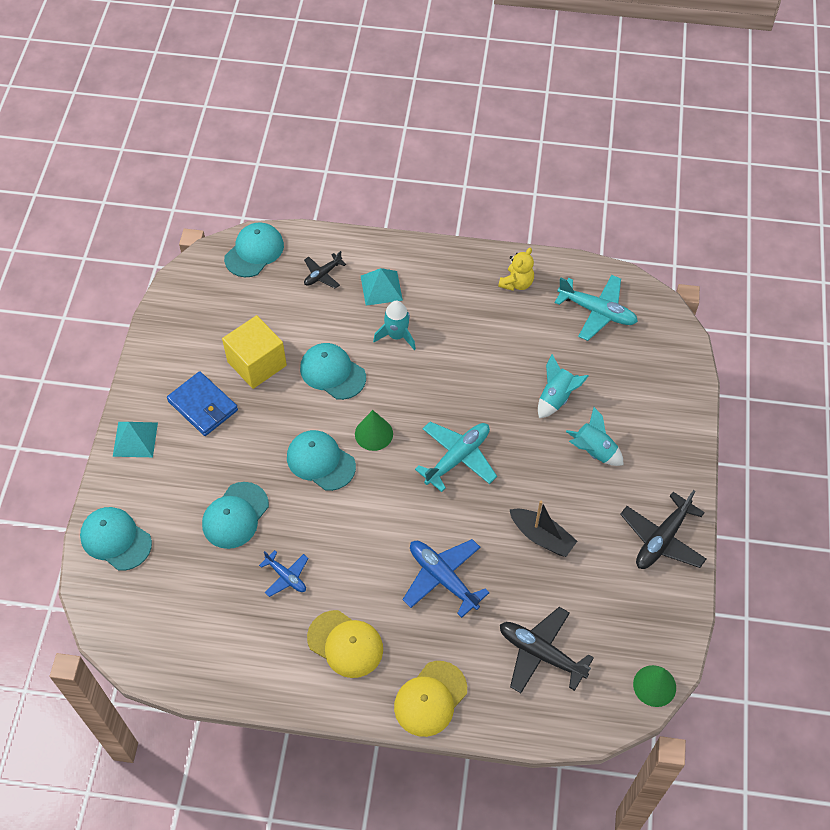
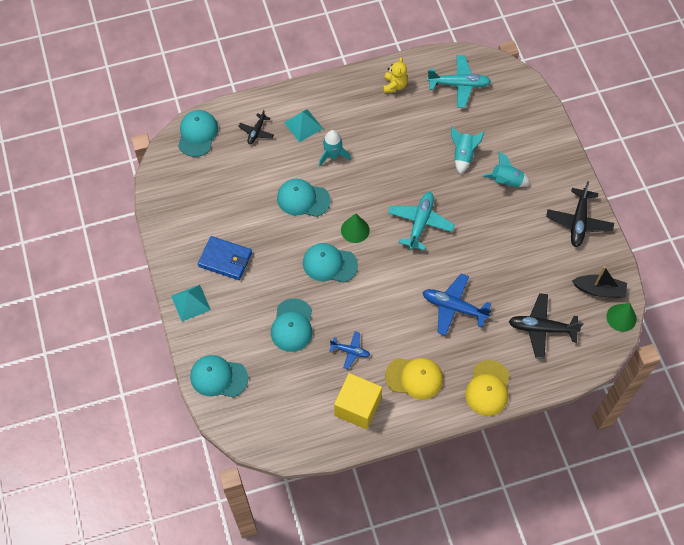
camera: 25 degrees left, 5 degrees up
(257, 364) = (246, 214): yellow cube -> yellow cube (357, 407)
(541, 537) = (502, 253): black boat -> black boat (599, 290)

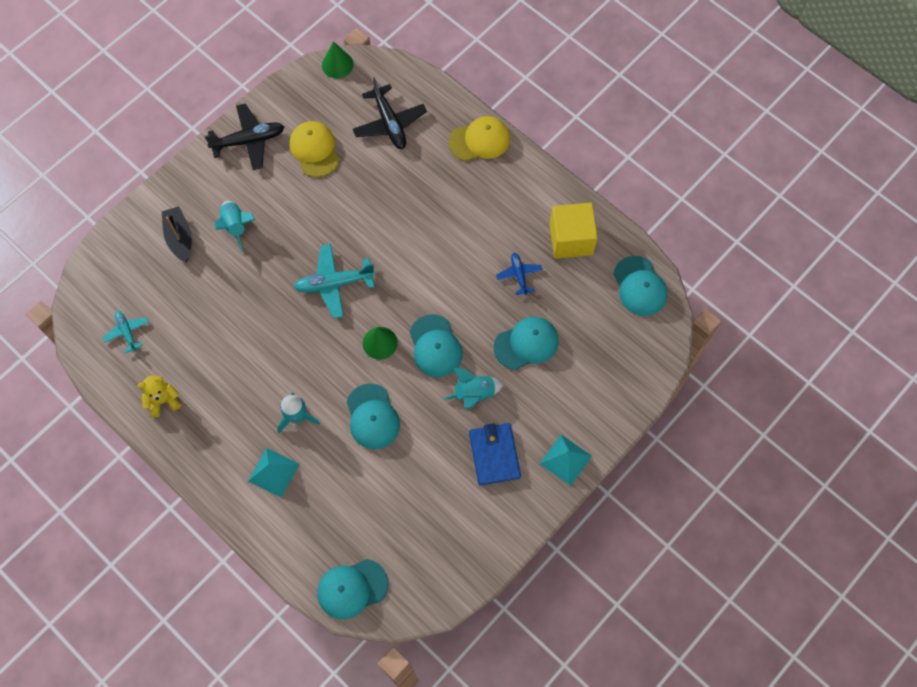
camera: 120 degrees left, 5 degrees up
(218, 377) = (626, 381): turquoise cap -> turquoise cap (639, 286)
(256, 132) = (311, 520): black plane -> none
(414, 378) = (509, 206): yellow cap -> yellow cap (314, 150)
(454, 307) = (413, 207): blue plane -> none
(459, 85) = (127, 332): turquoise plane -> turquoise plane, size x0.58
(463, 155) = (224, 283): turquoise rocket -> turquoise rocket (474, 394)
(599, 290) = (318, 93): black boat -> black boat (180, 238)

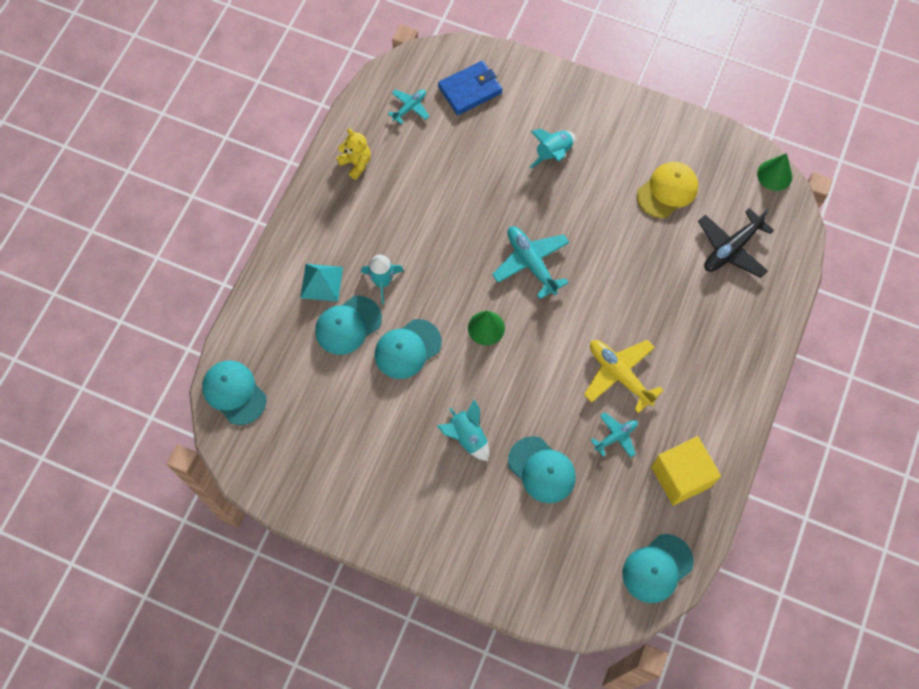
camera: 70 degrees right, 0 degrees up
(180, 238) = (520, 112): black boat -> none
(249, 141) = (649, 129): black plane -> none
(435, 346) = (503, 381): turquoise cap -> turquoise cap (348, 325)
(466, 252) = (619, 375): none -> yellow plane
(479, 140) = (754, 343): yellow cap -> none
(494, 455) = (410, 478): blue wallet -> blue wallet (470, 90)
(519, 275) = (616, 436): blue plane -> turquoise plane
(565, 459) = (431, 551): turquoise pyramid -> none

